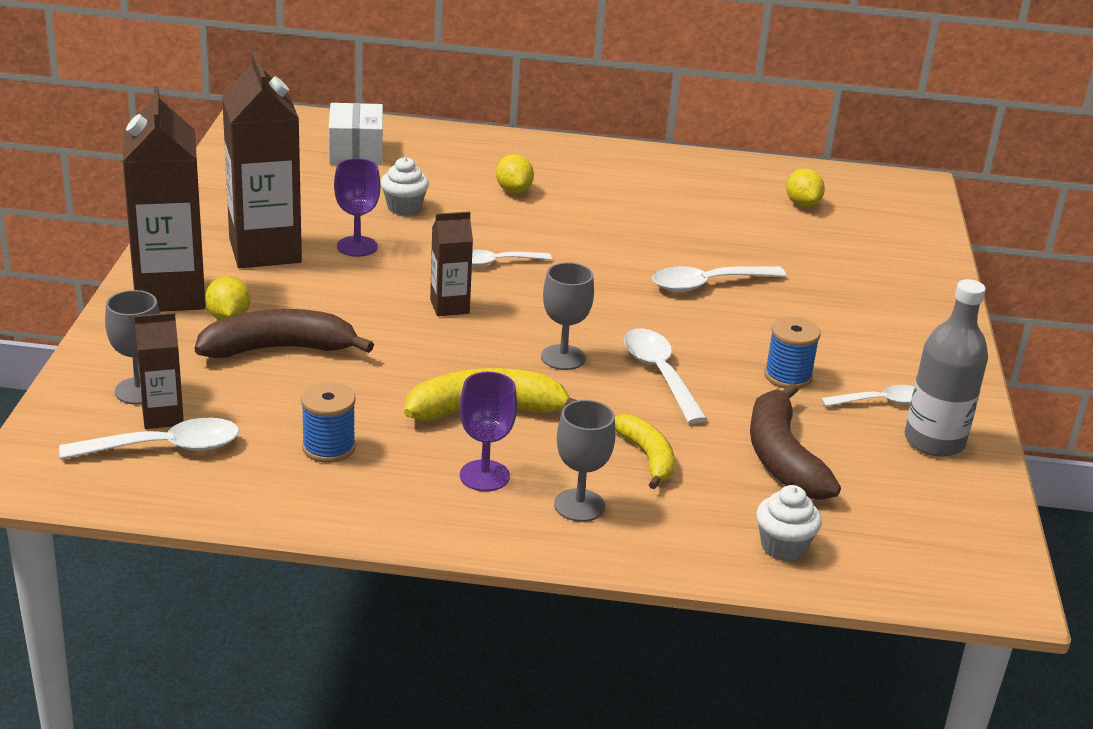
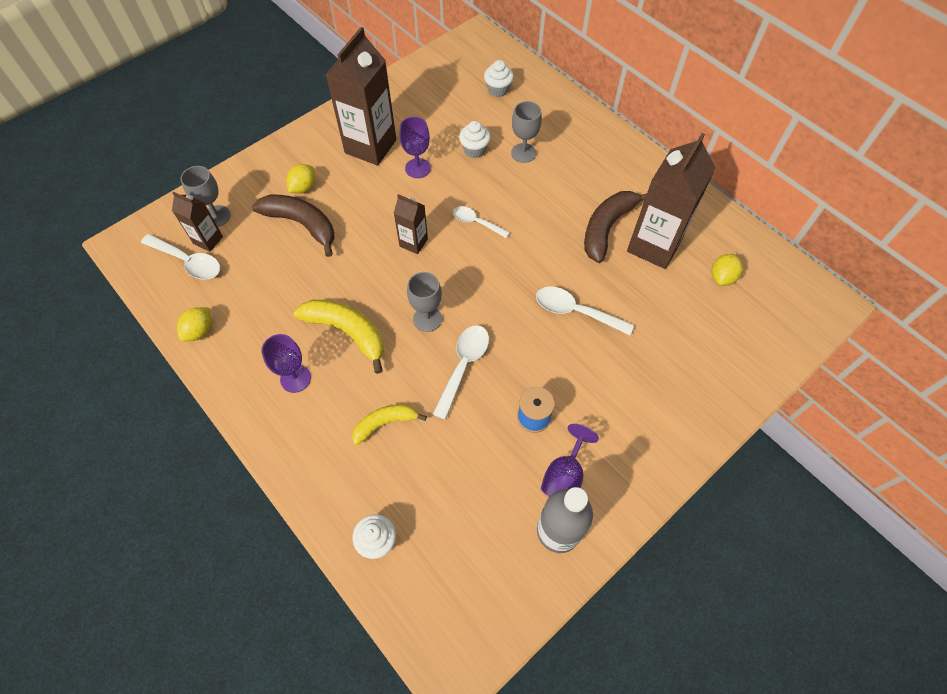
camera: 45 degrees right, 30 degrees up
(170, 294) = (296, 155): brown carton -> brown carton (654, 245)
(328, 448) = (251, 309): blue spool -> none
(356, 152) = (498, 90): white box -> white cupcake
(513, 190) = (550, 167): yellow lemon -> yellow lemon (200, 331)
(579, 505) = (314, 432): grey goblet -> grey goblet (523, 153)
(647, 457) = (385, 423): yellow banana -> yellow banana turned 135 degrees counterclockwise
(782, 457) = (455, 476): brown banana -> brown banana (607, 228)
(880, 402) = (564, 476): white spoon -> purple goblet

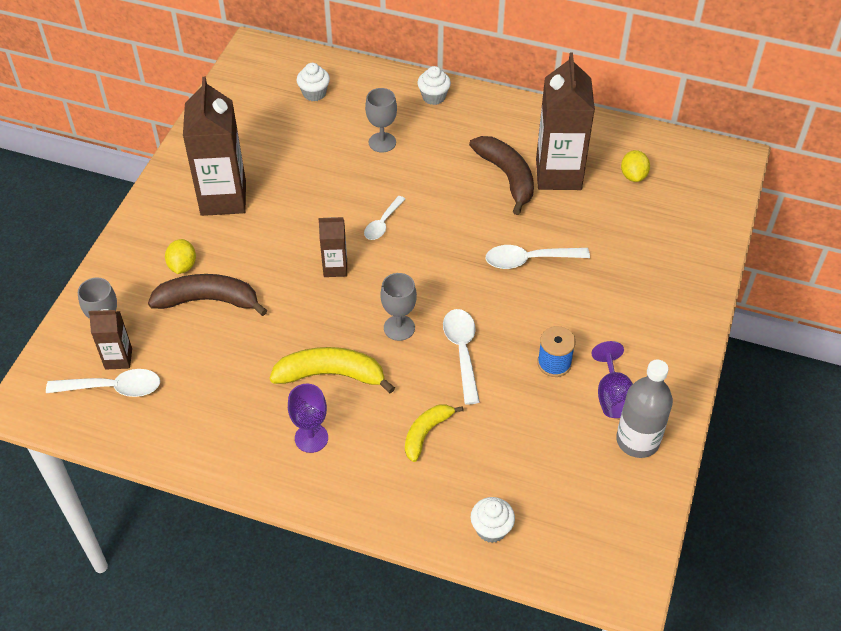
camera: 30 degrees left, 10 degrees down
(200, 331) = (179, 444): yellow lemon -> none
(417, 168) = (288, 199): purple goblet -> none
(474, 150) = (332, 159): white cupcake -> white cupcake (434, 97)
(476, 222) = (382, 223): white spoon -> white spoon turned 60 degrees counterclockwise
(607, 228) = (507, 177): brown banana -> brown banana turned 150 degrees clockwise

